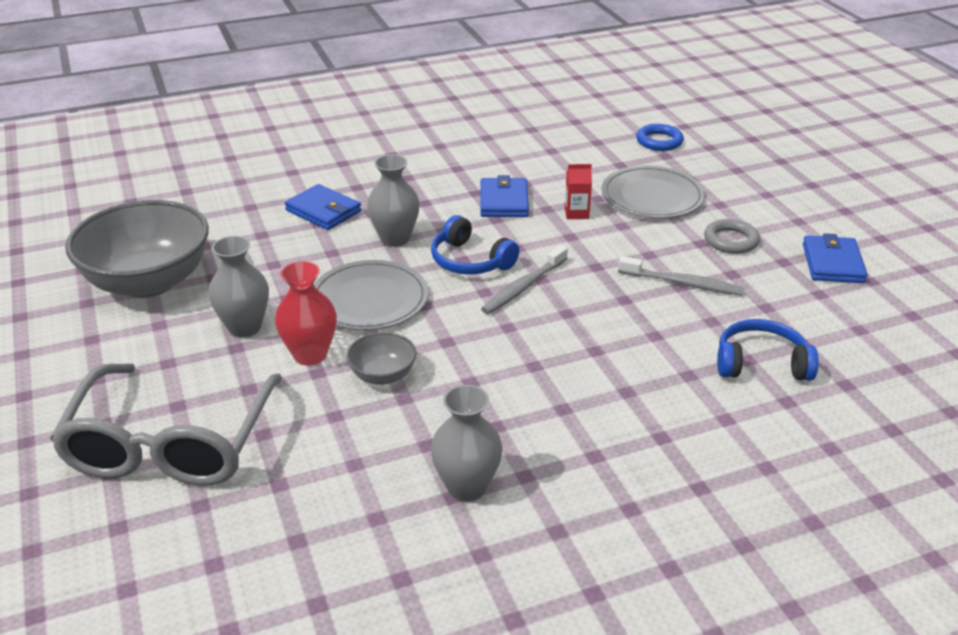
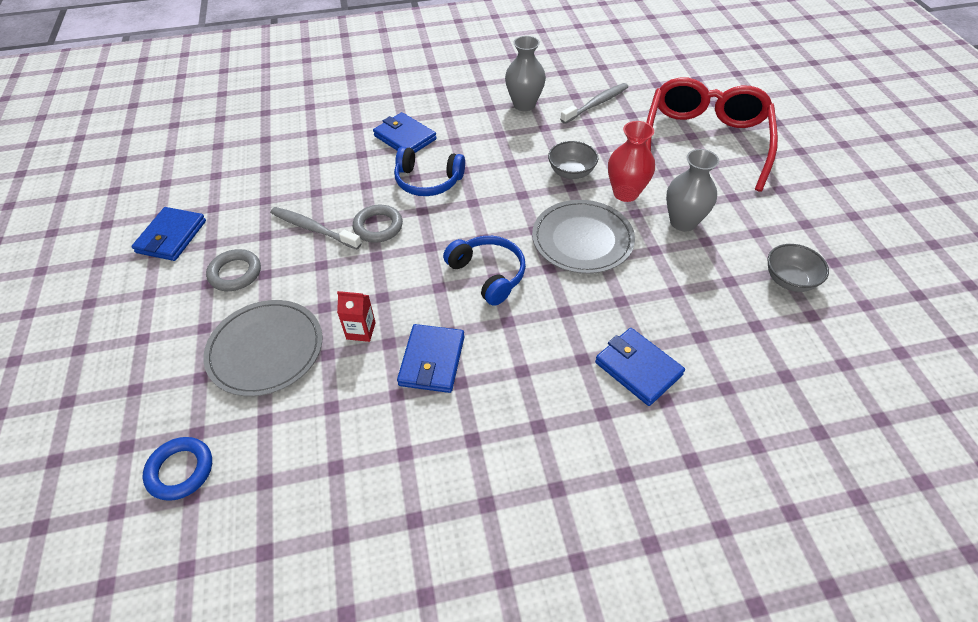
camera: 170 degrees left, 15 degrees up
(148, 282) = (789, 280): grey bowl -> grey bowl, size x0.46
(170, 444) = (704, 141): grey glasses -> red glasses
(395, 238) = (558, 313): grey vase -> none
(523, 287) = (448, 239): grey toothbrush -> grey toothbrush (596, 104)
(610, 292) = (378, 227): none -> grey ring
(640, 405) = (405, 138): none -> blue wallet
(761, 363) = (307, 157): blue headphones -> blue headphones (428, 181)

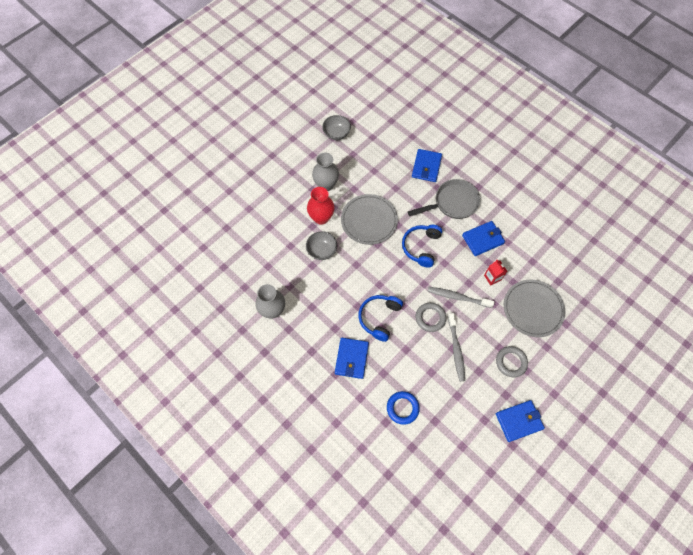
camera: 125 degrees left, 15 degrees up
(180, 470) = (600, 293): blue ring -> blue ring (402, 408)
(428, 181) = (379, 318): blue headphones -> blue headphones turned 135 degrees counterclockwise
(533, 361) = (452, 203): none -> grey pan
(596, 104) = (246, 270): grey toothbrush -> grey toothbrush (457, 297)
(704, 141) = (250, 200): red glasses -> none

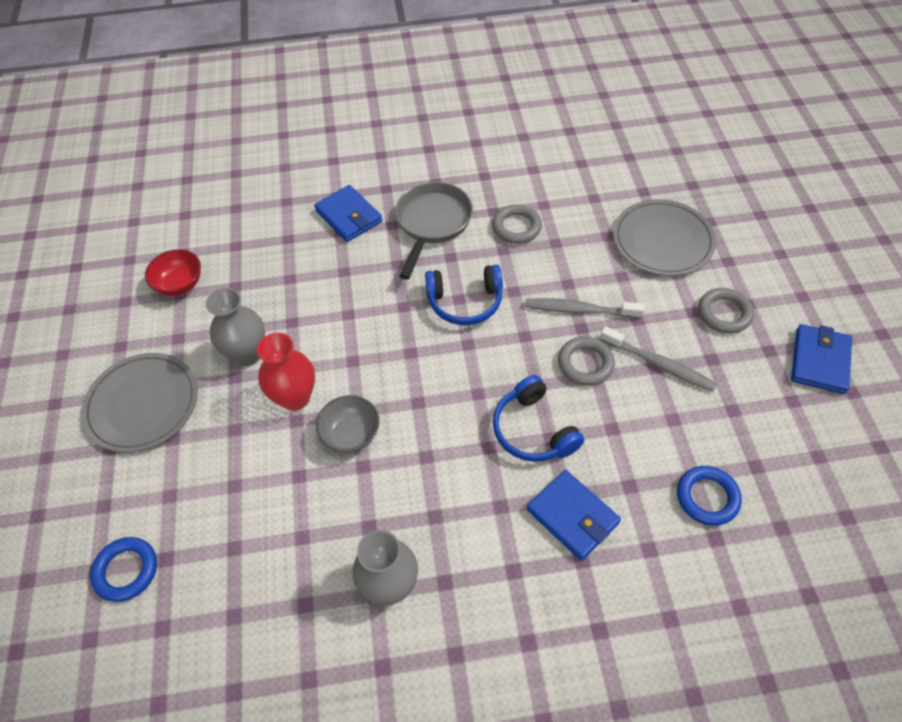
camera: 50 degrees left, 10 degrees down
(213, 219) = (126, 571): none -> blue ring
(336, 134) = (180, 284): grey bowl -> red bowl
(369, 220) = (362, 337): grey plate -> grey plate (142, 404)
(421, 247) = (465, 302): blue headphones -> blue headphones turned 60 degrees counterclockwise
(457, 297) = (579, 310): grey toothbrush -> grey toothbrush turned 45 degrees clockwise
(482, 239) = (516, 227): blue wallet -> grey ring
(492, 277) = (582, 253): red carton -> none

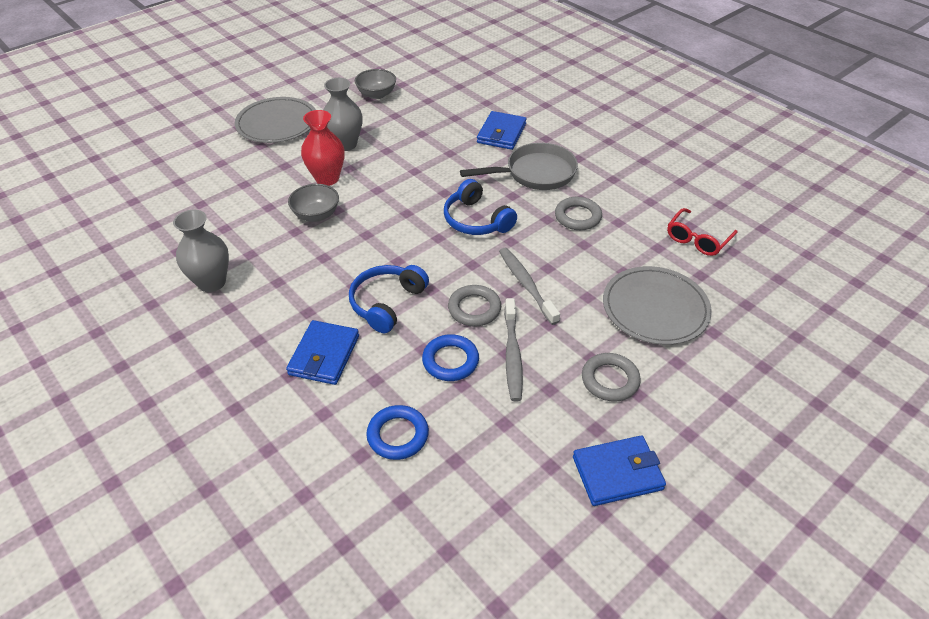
camera: 55 degrees right, 10 degrees down
(126, 571) = (162, 171): blue ring -> blue ring (450, 361)
(180, 284) = (376, 95): red bowl -> grey bowl
(601, 168) = (697, 239): none -> red glasses

